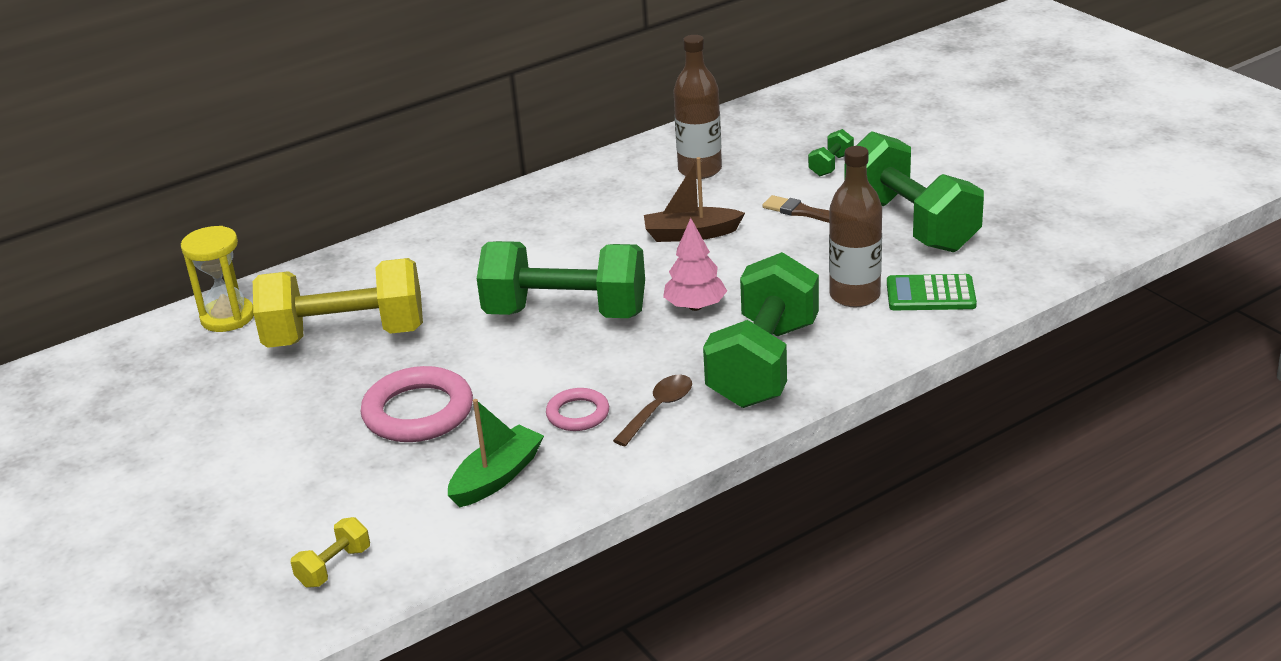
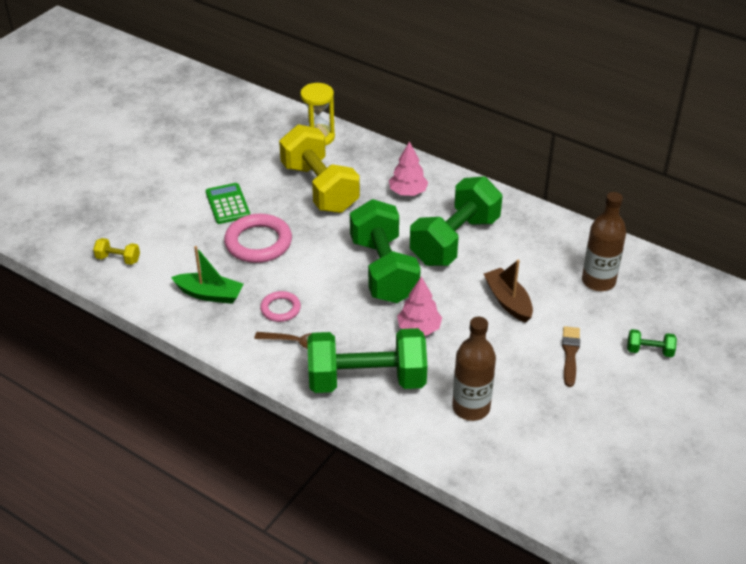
camera: 65 degrees right, 10 degrees up
(424, 265) = (408, 192): none -> pink tree
(910, 224) = (587, 418): green dumbbell -> green dumbbell (454, 240)
(930, 294) = (493, 450): green calculator -> green calculator (228, 204)

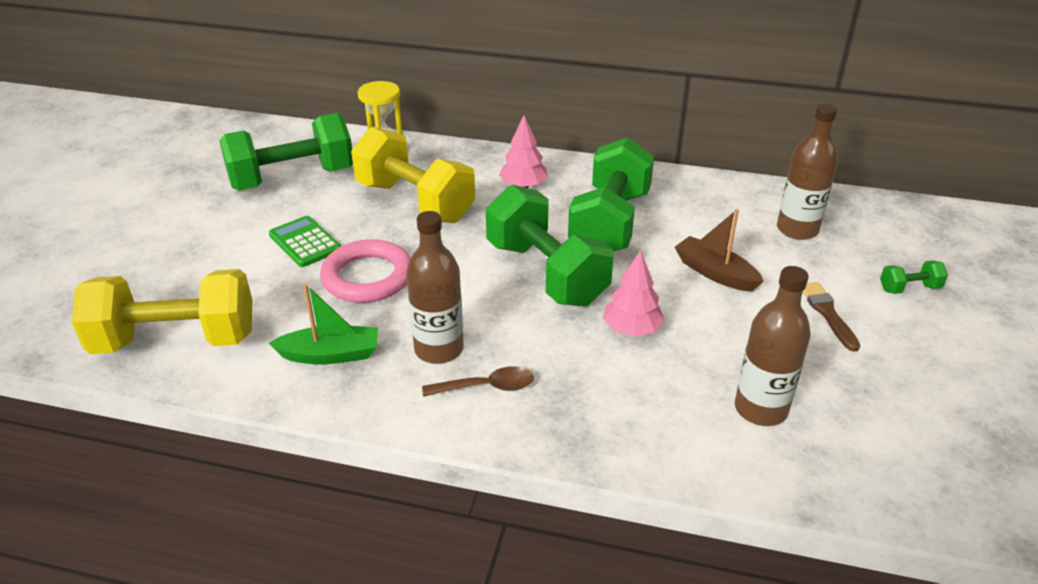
camera: 20 degrees left, 5 degrees down
(118, 259) = (176, 340): yellow dumbbell -> yellow dumbbell, size x2.47
(280, 309) = (439, 349): pink ring -> brown bottle
(366, 380) = (606, 410): green dumbbell -> green dumbbell (292, 178)

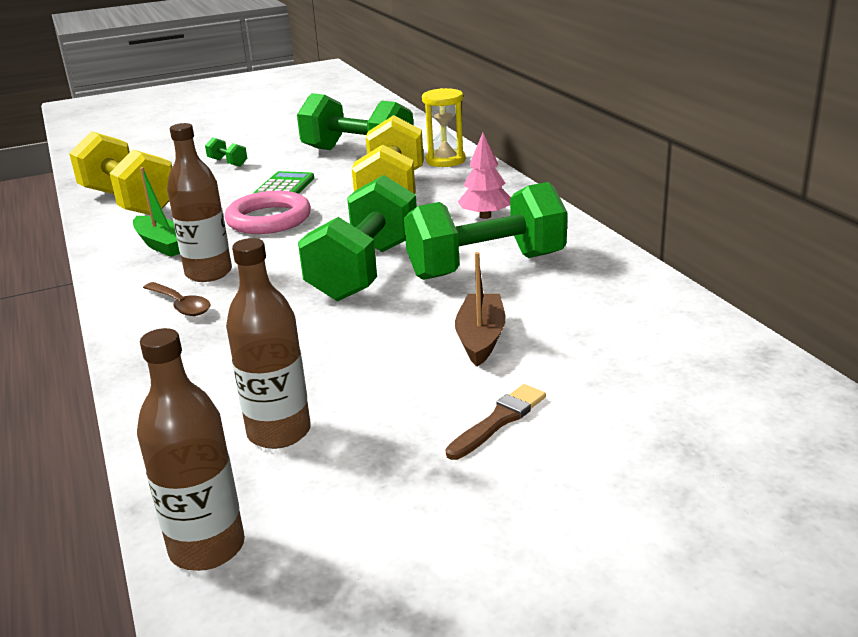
camera: 55 degrees right, 10 degrees down
(632, 329) = (330, 332): pink tree -> none
(797, 229) = (642, 354): brown bottle -> brown bottle (207, 547)
(909, 288) = (636, 459): green dumbbell -> green dumbbell (228, 163)

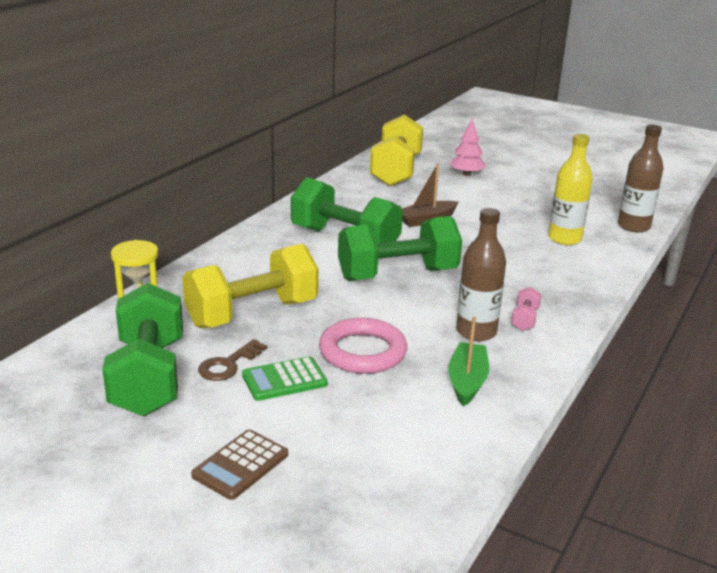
camera: 130 degrees left, 0 degrees up
(129, 202) = (416, 469): yellow dumbbell -> yellow dumbbell (395, 171)
(181, 305) = (524, 319): brown spoon -> pink dumbbell
(228, 163) = (240, 465): green dumbbell -> brown calculator
(279, 432) = (564, 239): brown bottle -> yellow bottle
(333, 175) = (228, 365): none -> brown key
(485, 216) = (264, 261): pink tree -> pink tree (466, 174)
(499, 420) = (483, 200): brown brush -> none

